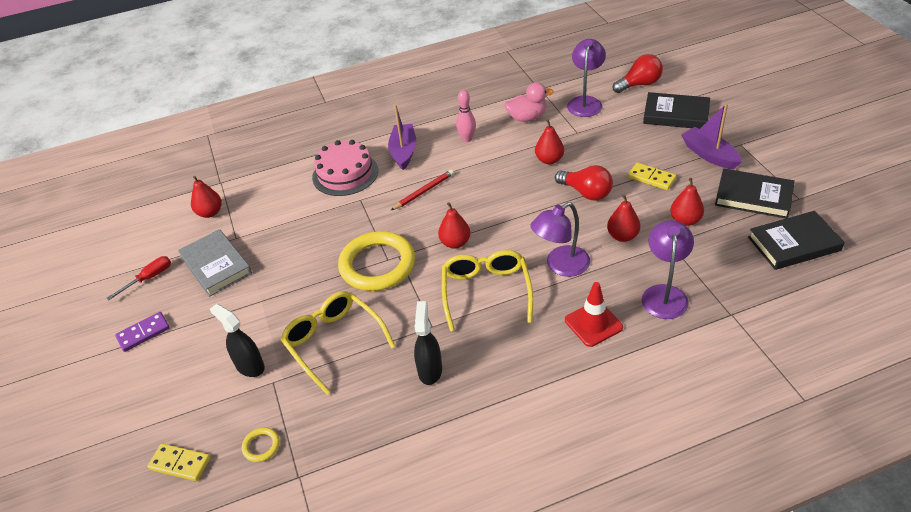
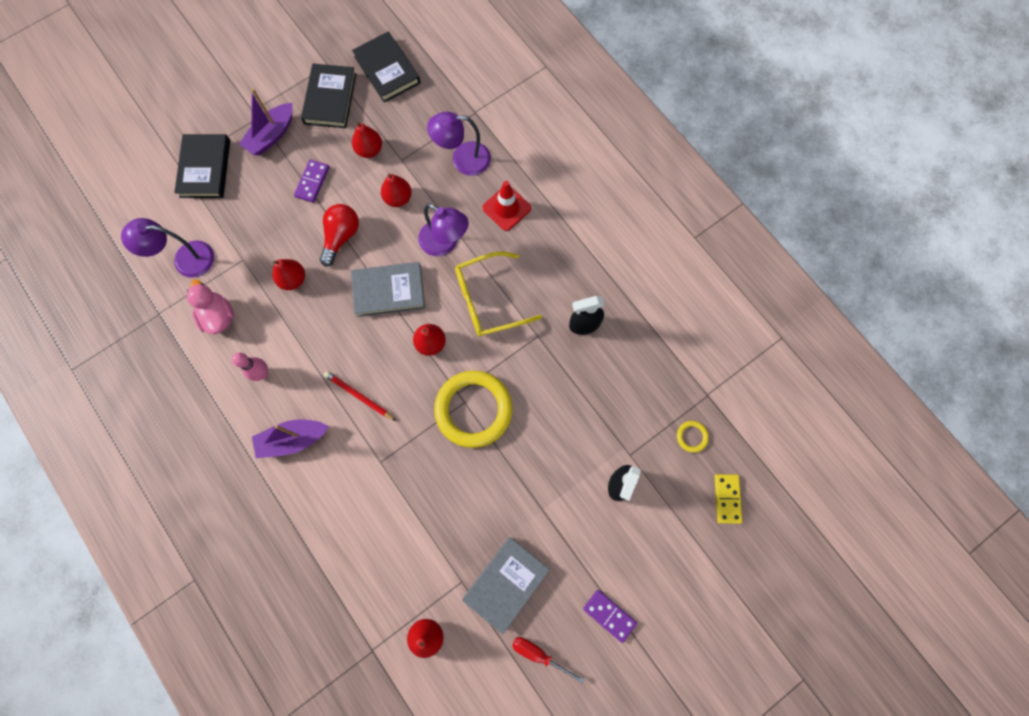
camera: 110 degrees left, 30 degrees up
(334, 342) = (575, 417): yellow glasses -> none
(345, 174) = (339, 495): pink cake -> none
(519, 219) = (389, 291): none -> grey book
(639, 84) = (148, 208): red light bulb -> none
(651, 178) = (312, 182): yellow domino -> purple domino

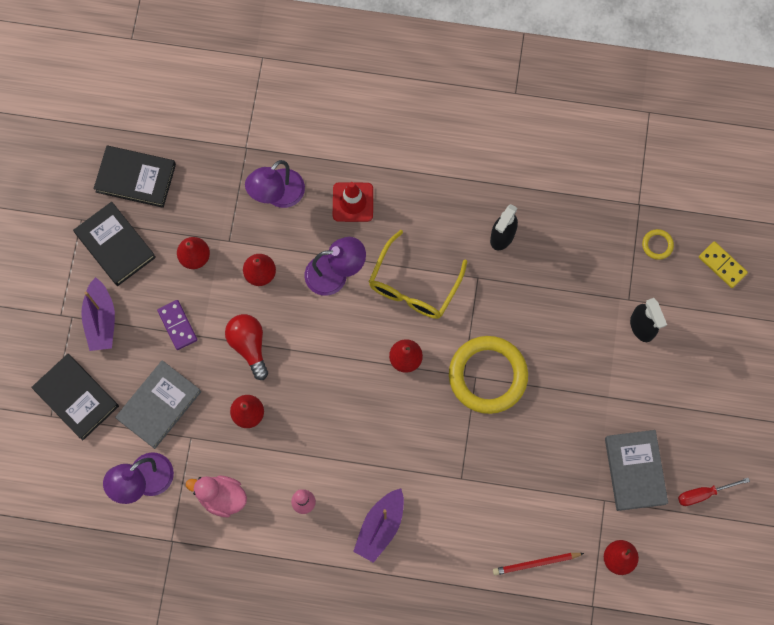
camera: 45 degrees left, 0 degrees up
(359, 396) = (394, 448): red pencil -> red pencil (536, 563)
(389, 291) = (331, 351): grey book -> grey book (159, 405)
(609, 615) = (723, 422): purple domino -> none

